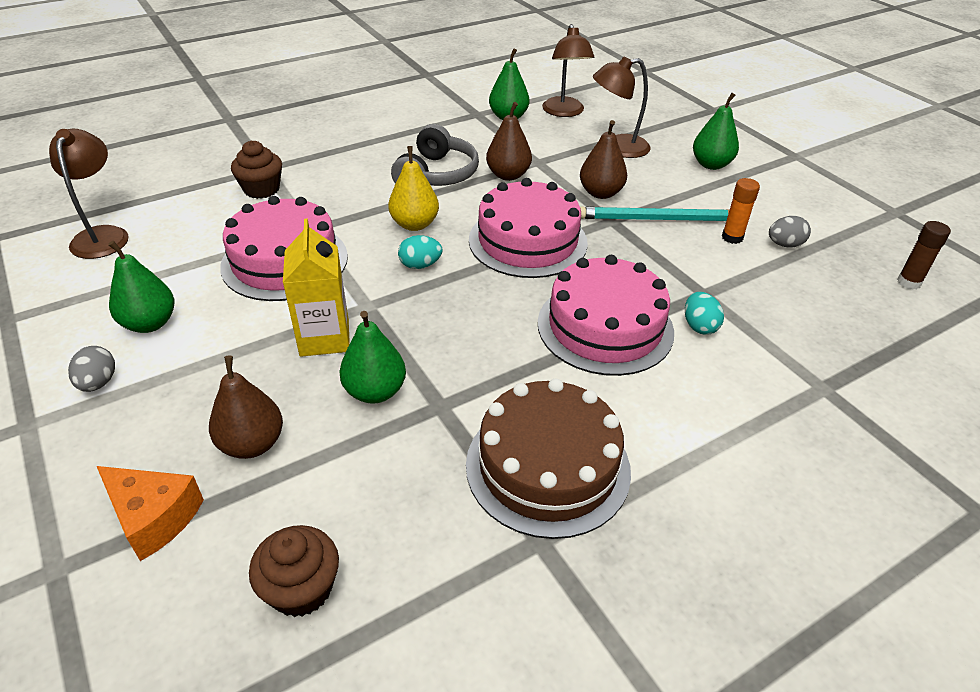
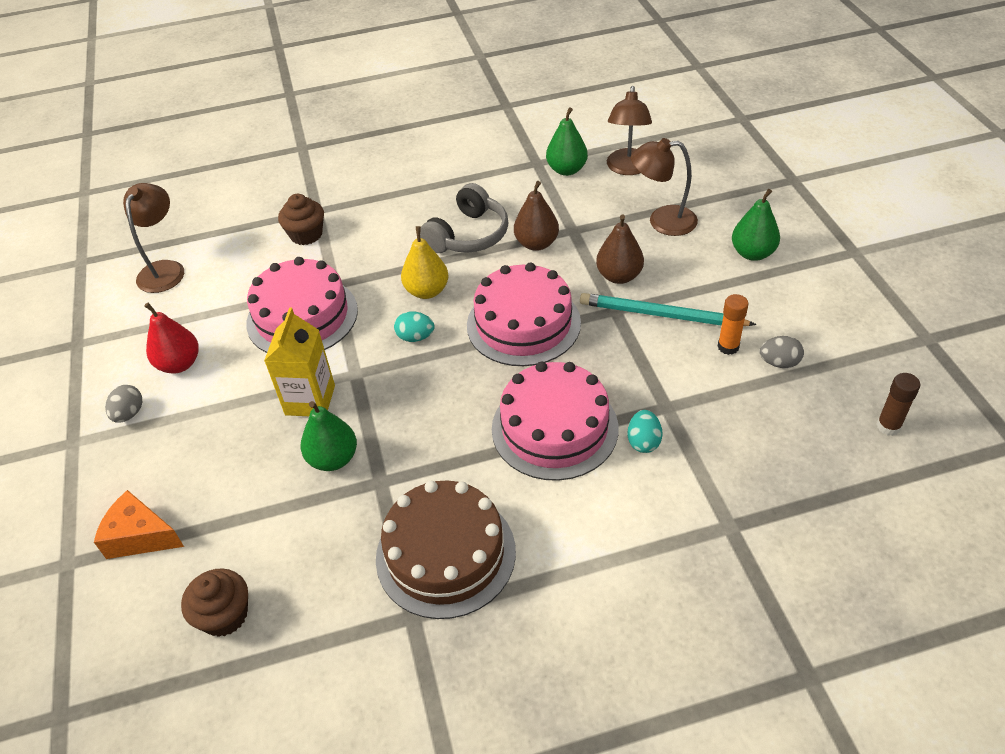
camera: 20 degrees right, 5 degrees up
(150, 323) = (179, 364): green pear -> red pear
(154, 517) = (140, 536): orange cheese -> orange cheese turned 150 degrees clockwise
(252, 444) = (225, 489): brown pear -> none

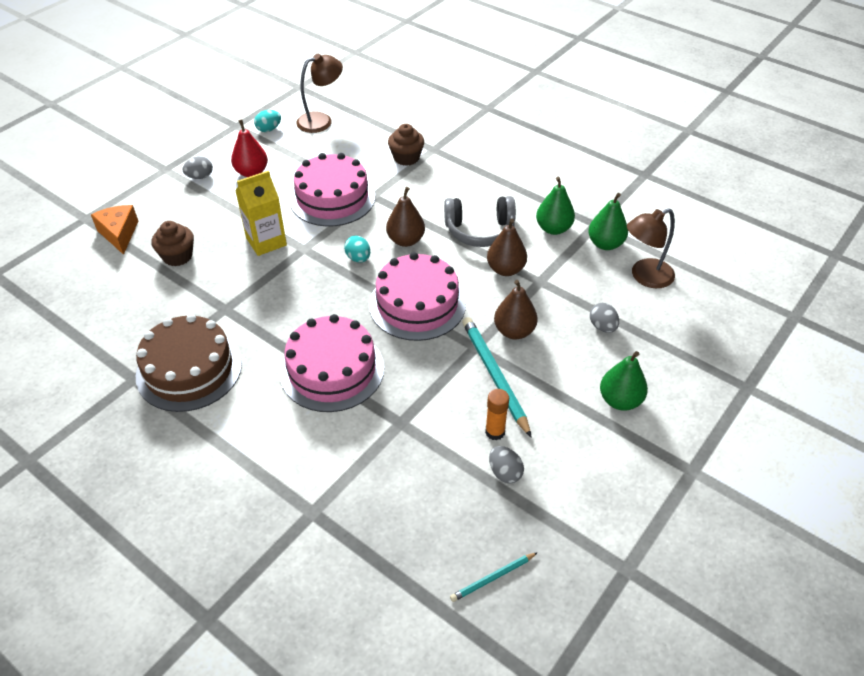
camera: 50 degrees right, 0 degrees up
(225, 615) = (88, 298): brown cupcake -> brown cupcake (177, 256)
(333, 459) = (227, 278): green pear -> green pear (553, 228)
(427, 291) = (406, 240): yellow pear -> brown pear
(643, 442) = (356, 425): turquoise egg -> turquoise egg (269, 129)
(662, 221) = (602, 327): brown lamp -> grey egg
(888, 426) = (493, 578): brown glue stick -> turquoise pencil

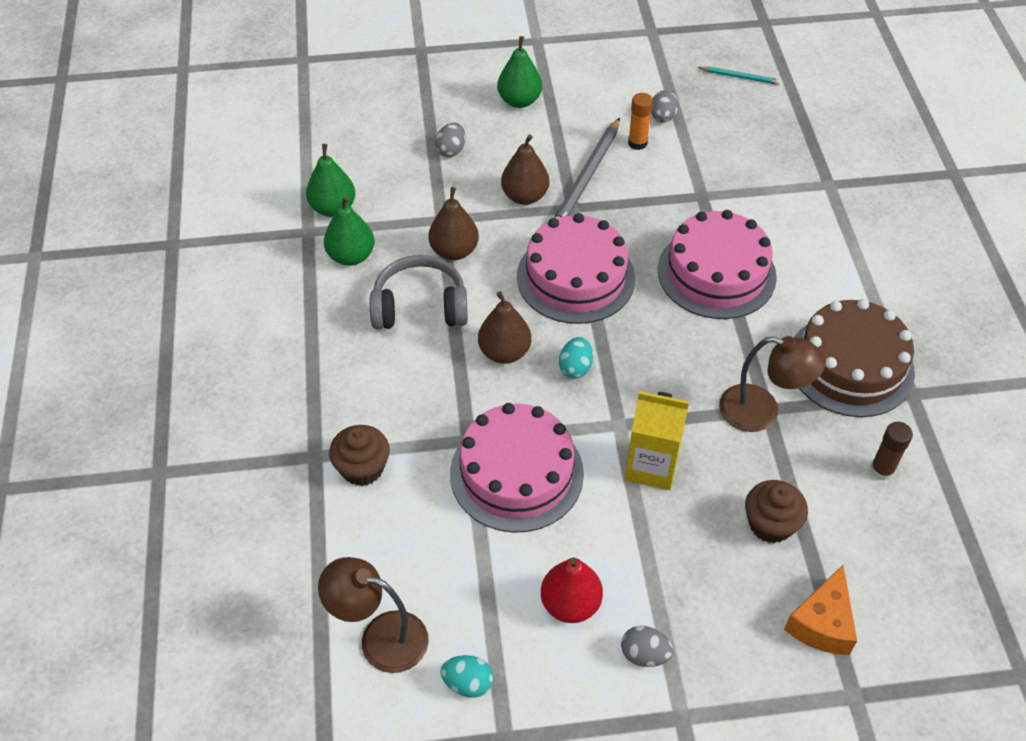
camera: 135 degrees left, 5 degrees up
(128, 320) = (881, 470): none -> brown glue stick
(480, 231) = (420, 307): grey headphones -> grey headphones turned 45 degrees counterclockwise
(494, 376) = (587, 177): turquoise pencil -> grey pencil
(645, 277) = (352, 159): brown lamp -> brown lamp (761, 411)

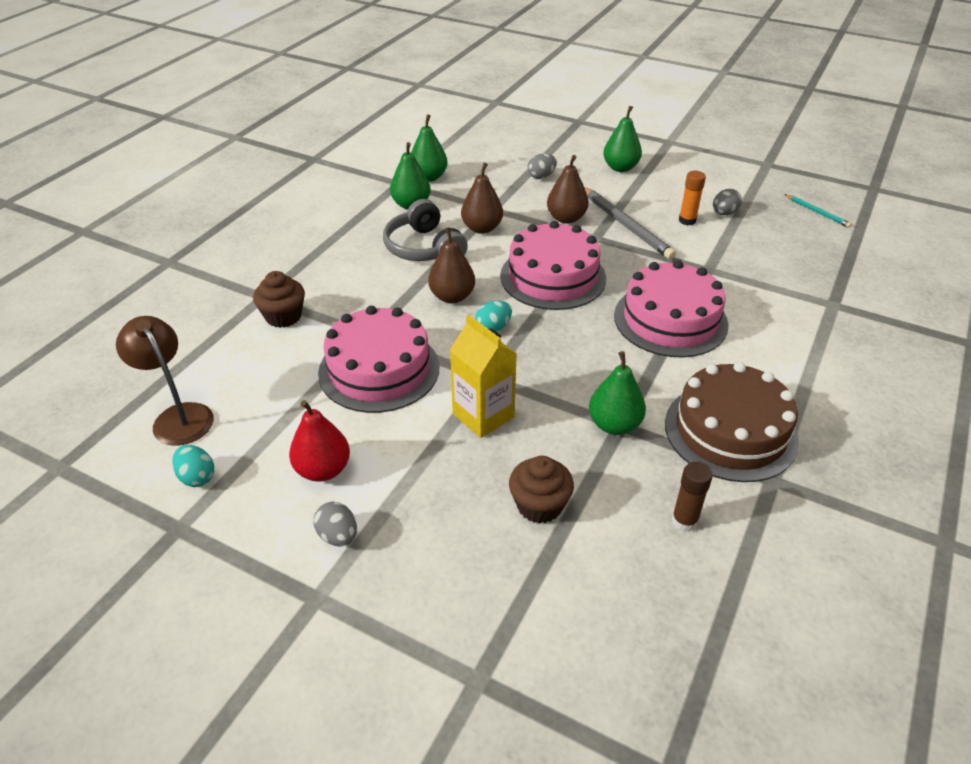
camera: 35 degrees right, 10 degrees down
(420, 307) = (424, 248): grey headphones -> grey headphones turned 150 degrees counterclockwise
(587, 177) = (626, 225): grey pencil -> grey pencil turned 90 degrees counterclockwise
(761, 411) = (614, 425): brown lamp -> green pear
(822, 623) = (508, 604): orange cheese -> none

